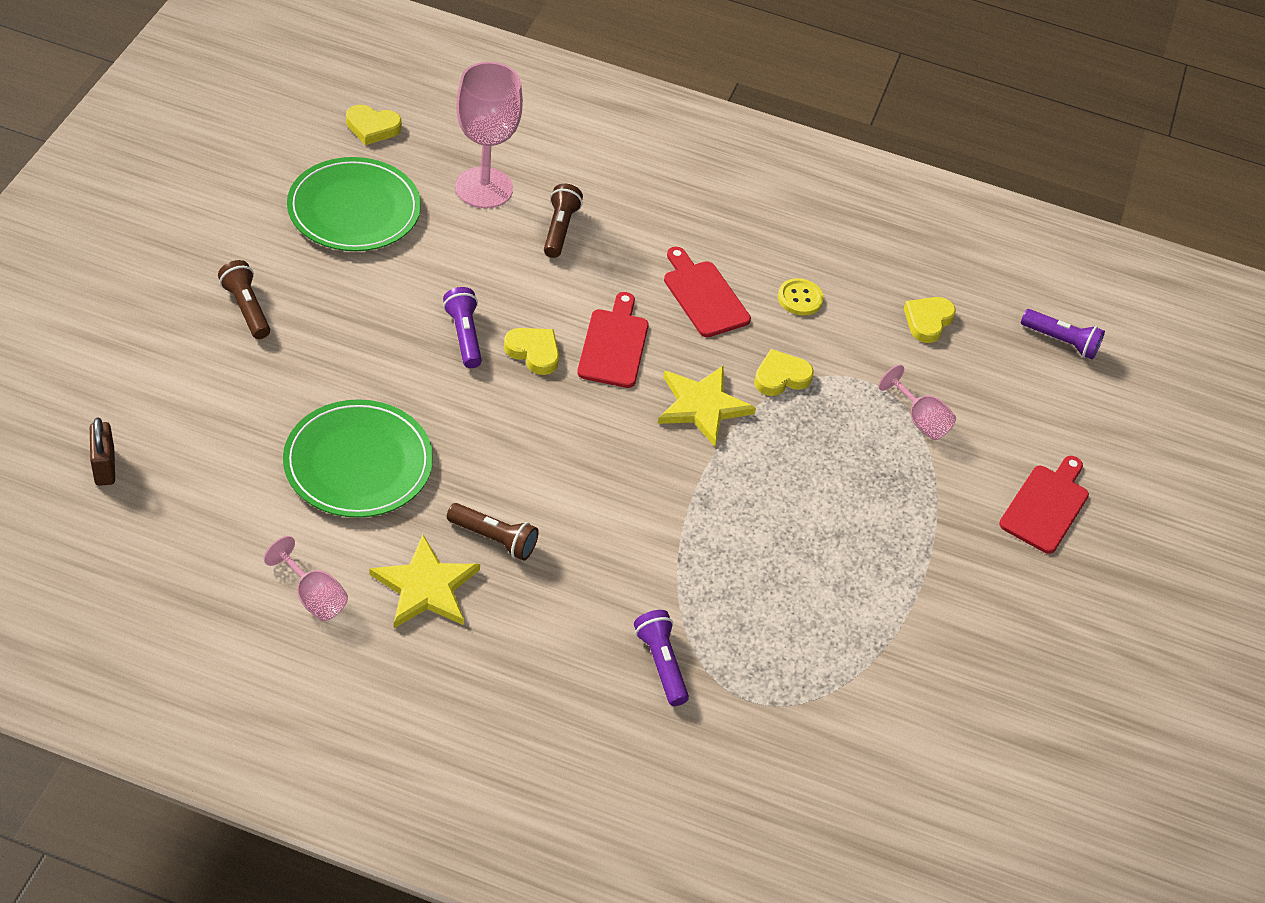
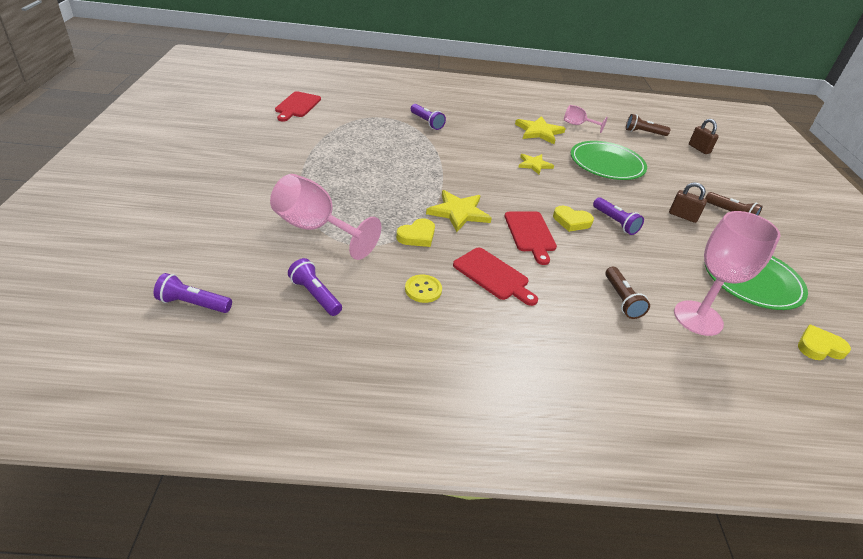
camera: 165 degrees right, 10 degrees down
(337, 322) = (682, 216): none -> brown padlock
(494, 539) = (525, 148): brown flashlight -> brown flashlight (643, 133)
(507, 487) = (534, 165): none -> yellow star
(920, 420) = (315, 229): pink goblet -> pink goblet, size x1.88
(928, 321) = (315, 295): yellow heart -> purple flashlight
(1046, 506) = (226, 199): red cutting board -> red cutting board (297, 106)

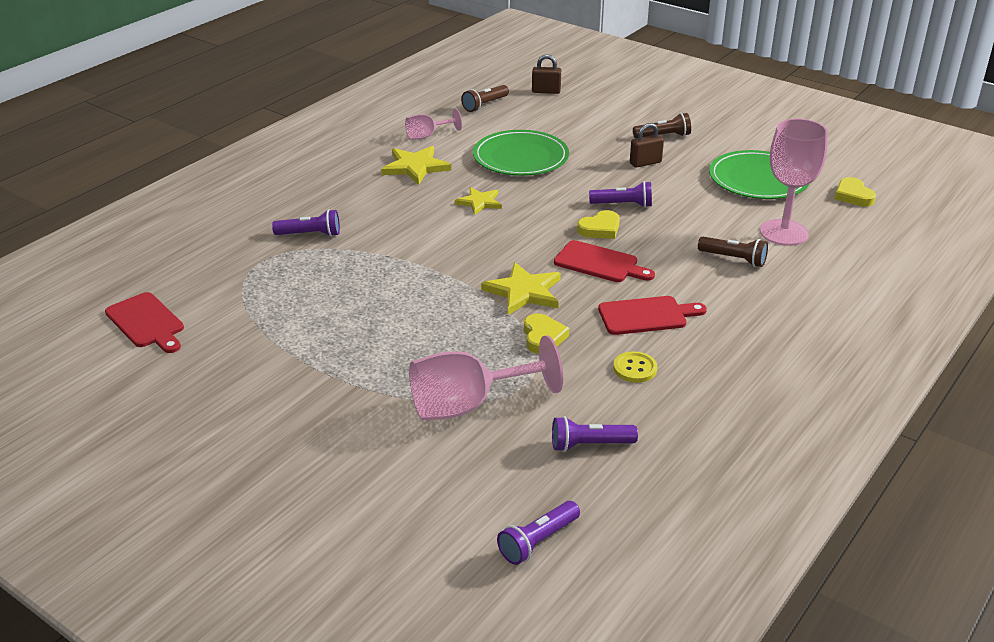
camera: 50 degrees left, 5 degrees down
(819, 347) = (853, 196): yellow heart -> yellow heart turned 45 degrees counterclockwise

